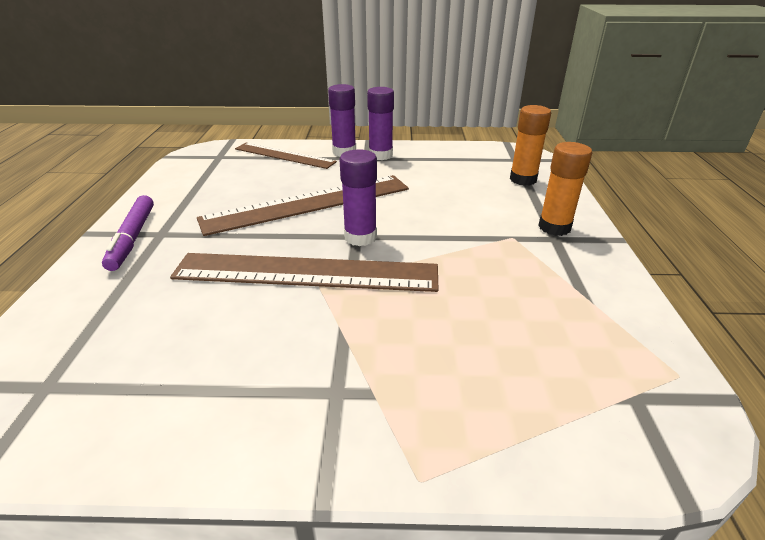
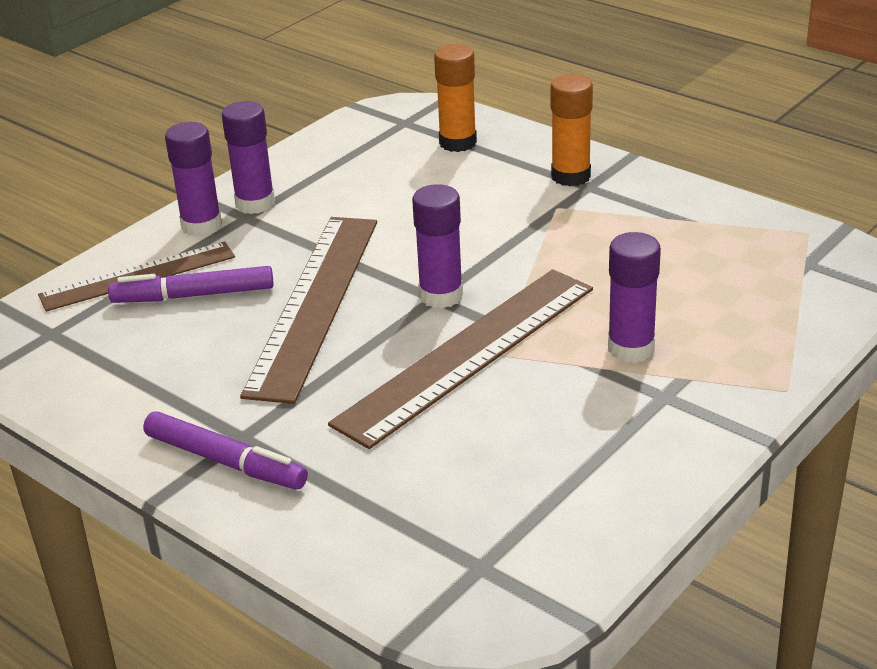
camera: 50 degrees left, 0 degrees up
(282, 173) = (194, 295): none -> purple marker
(384, 343) = (631, 348): none -> purple glue stick

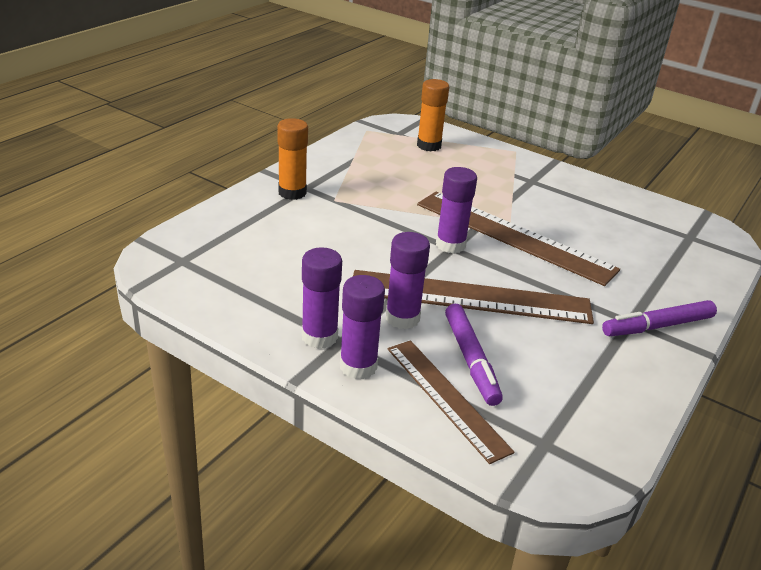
camera: 100 degrees left, 0 degrees up
(224, 461) = (658, 326): purple marker -> purple marker turned 135 degrees counterclockwise
(457, 143) = (229, 235): orange glue stick -> orange glue stick (429, 145)
(631, 348) = (492, 186): purple glue stick -> purple glue stick (402, 318)

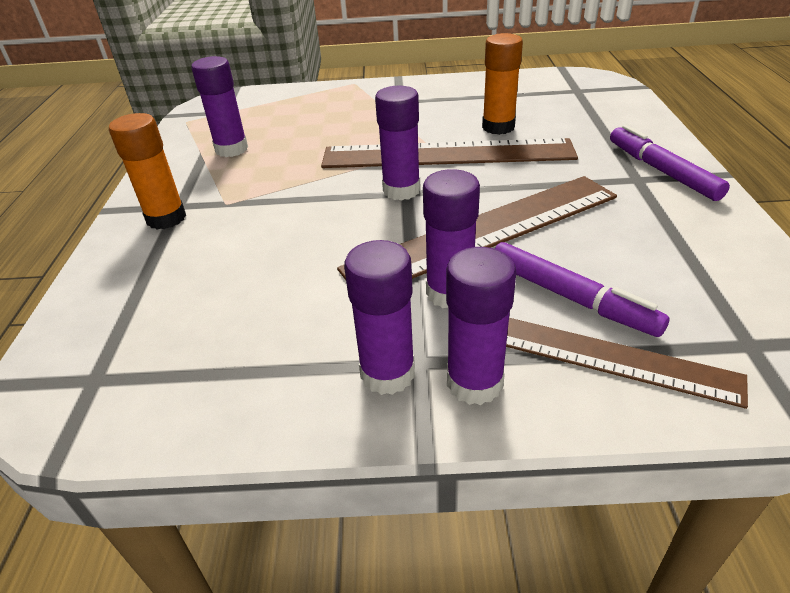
camera: 30 degrees left, 5 degrees up
(374, 164) = (231, 149): none -> purple glue stick
(429, 145) = (268, 110): orange glue stick -> orange glue stick (498, 127)
(658, 326) = (662, 171): purple marker -> purple marker turned 120 degrees clockwise

